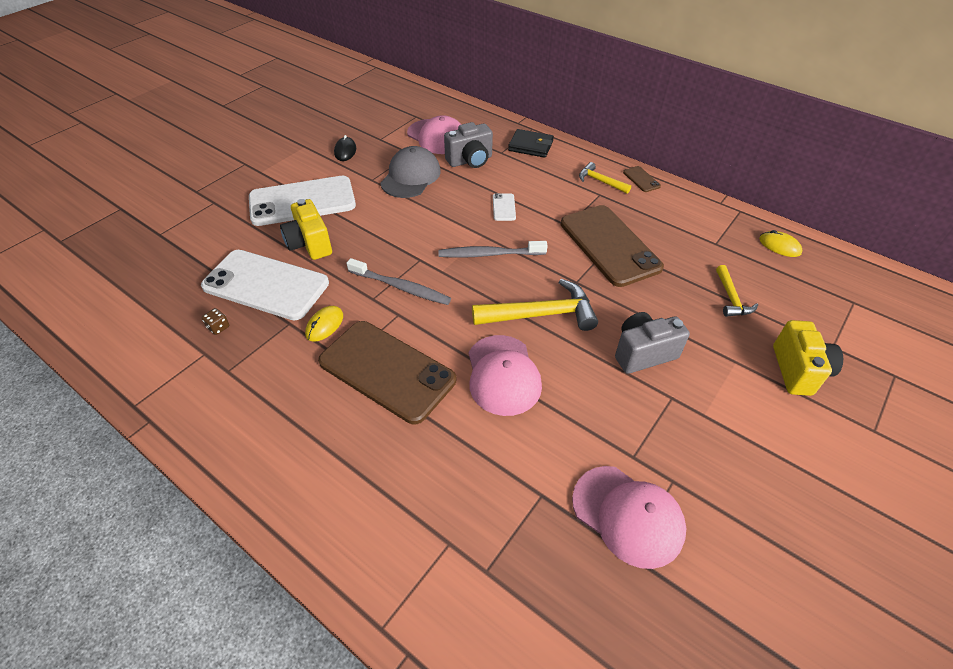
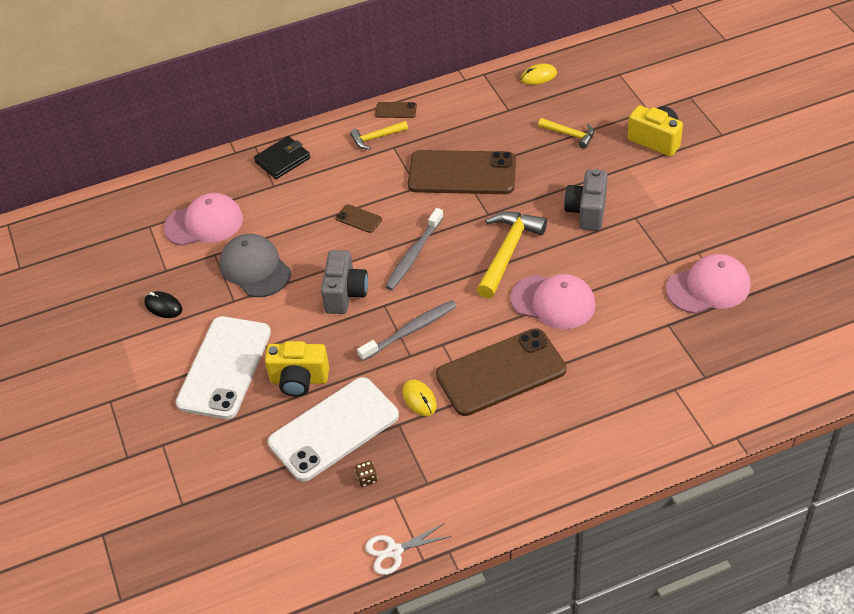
camera: 55 degrees left, 0 degrees up
(140, 380) = (394, 551): none -> white scissors
(470, 161) = (267, 214): grey camera -> grey camera (345, 294)
(503, 207) = (358, 219): white phone -> brown phone

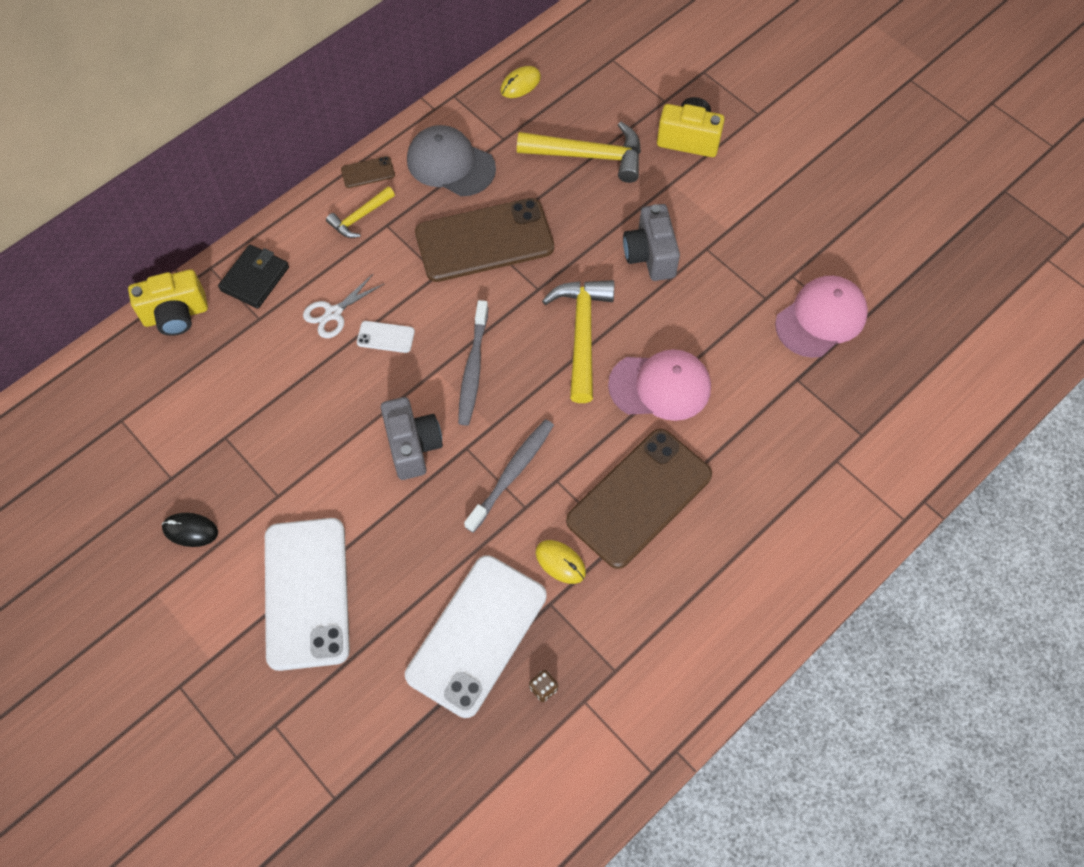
camera: 25 degrees left, 15 degrees up
(204, 223) = (192, 396): pink cap -> none
(255, 268) = (285, 442): grey cap -> grey cap (450, 164)
(299, 380) = (406, 581): yellow camera -> yellow camera (176, 315)
(358, 219) = (385, 337): brown phone -> white phone
(394, 551) = (615, 773): white scissors -> white scissors (333, 313)
(570, 135) = (589, 156): yellow hammer -> yellow hammer, size x1.79

